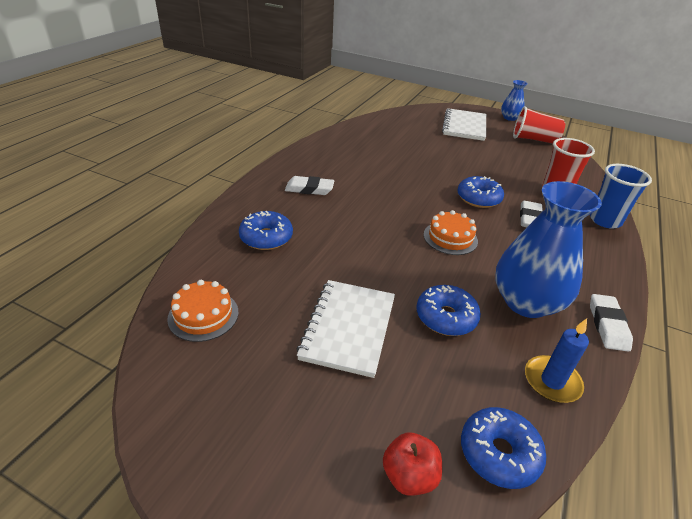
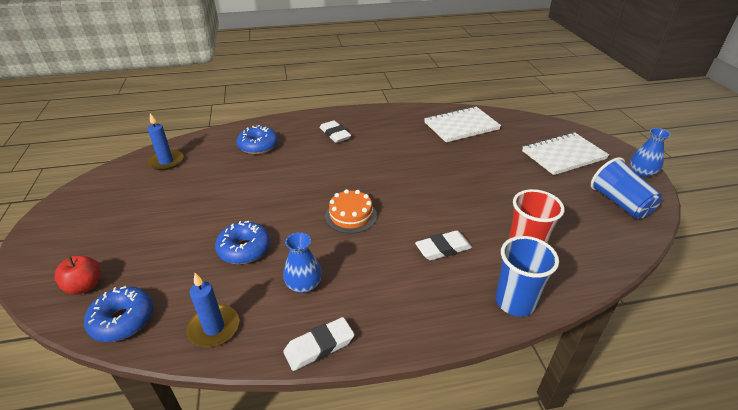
camera: 55 degrees right, 0 degrees up
(203, 315) = (166, 162): orange cake -> blue candle
(348, 328) = (196, 213): white notebook -> white notebook (461, 126)
(478, 198) = (435, 209): blue donut -> none
(526, 302) = (304, 285): blue vase -> blue vase, size x0.51
(534, 139) = (619, 203): red cup -> blue cup

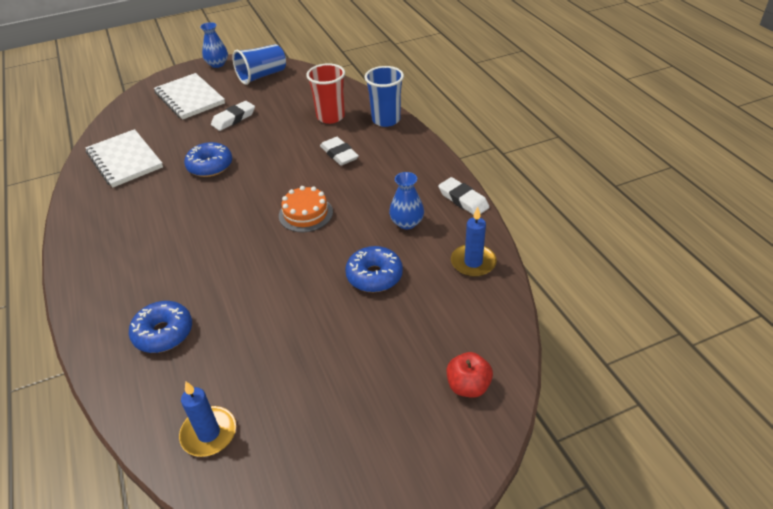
camera: 100 degrees left, 5 degrees up
(123, 320) = (493, 329): blue donut -> blue donut (210, 166)
(335, 134) = (135, 261): white eraser -> white eraser (233, 119)

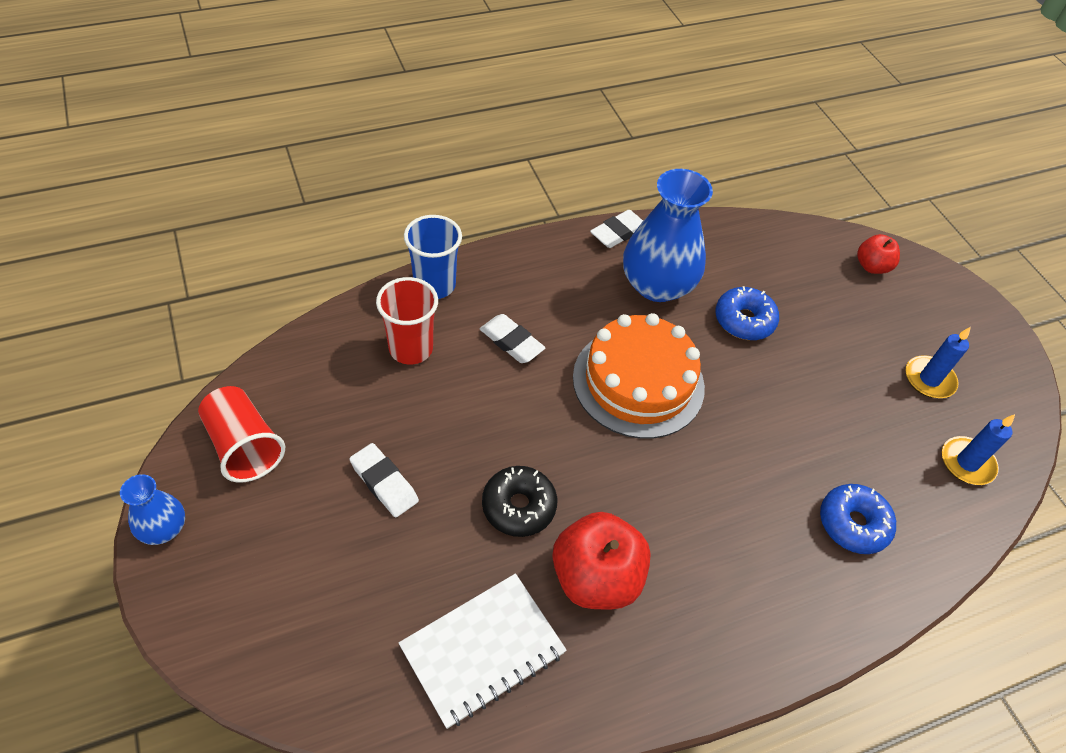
camera: 95 degrees left, 10 degrees up
(155, 198) = (596, 577): none -> red apple
(189, 98) = (289, 565): white notebook -> none
(210, 166) = (519, 506): blue donut -> black donut
(262, 76) = (244, 446): blue cup -> red cup
(305, 214) = (638, 382): orange cake -> orange cake, size x1.86
(339, 154) = (511, 342): white eraser -> white eraser turned 75 degrees clockwise
(407, 223) = (657, 285): blue vase -> blue vase, size x1.98
(473, 262) = (719, 240): blue candle -> blue candle (929, 379)

